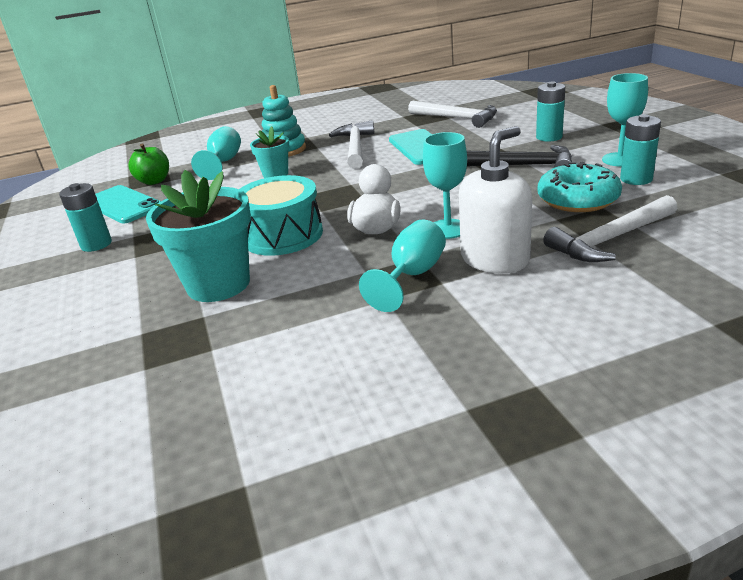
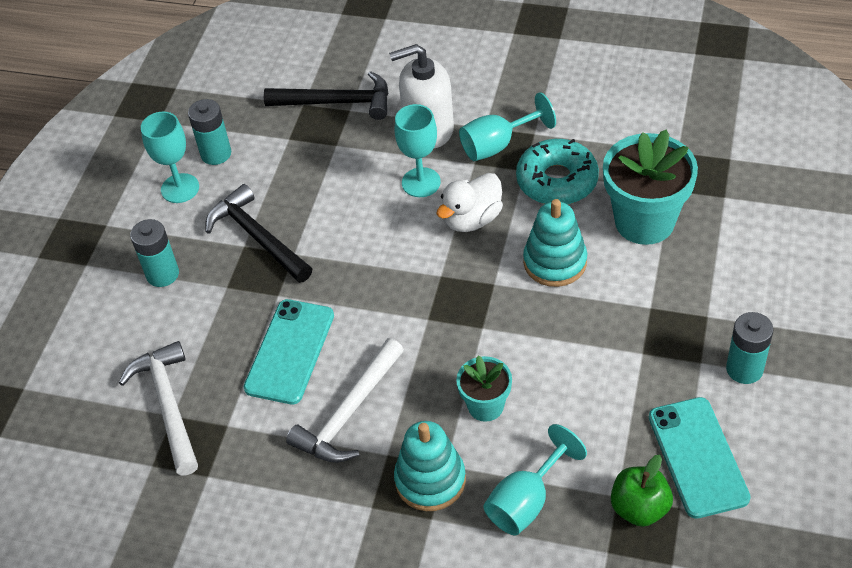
camera: 145 degrees left, 20 degrees up
(282, 235) = (555, 262): turquoise drum -> turquoise stacking toy
(578, 199) = (290, 157): turquoise donut -> turquoise donut (557, 181)
(609, 239) = (337, 102): white hammer -> black hammer

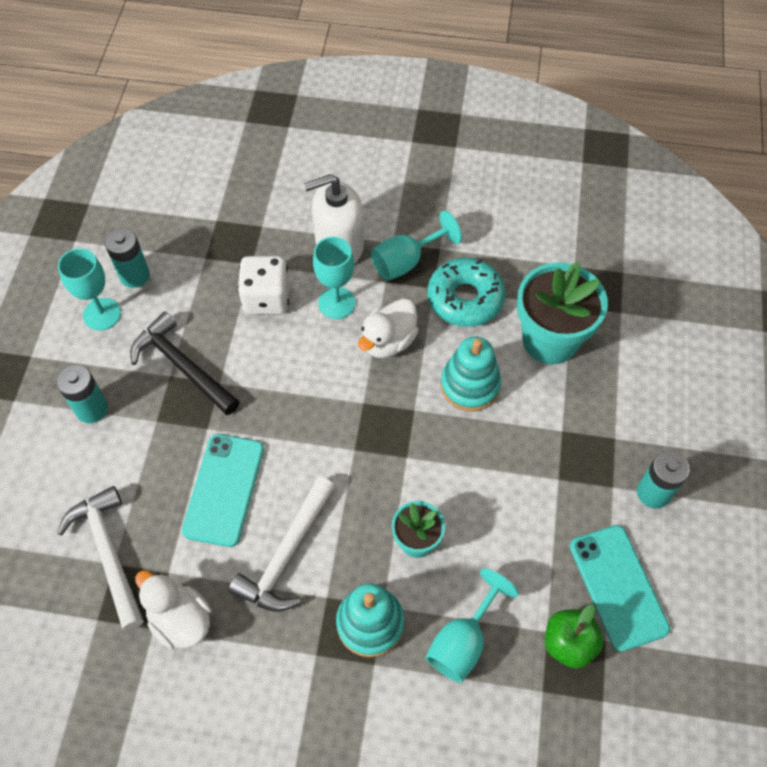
camera: 10 degrees left, 10 degrees up
(235, 469) = (180, 619): none -> white duck
(337, 102) = (249, 218): black hammer -> none
(348, 177) = (266, 298): none -> white dice

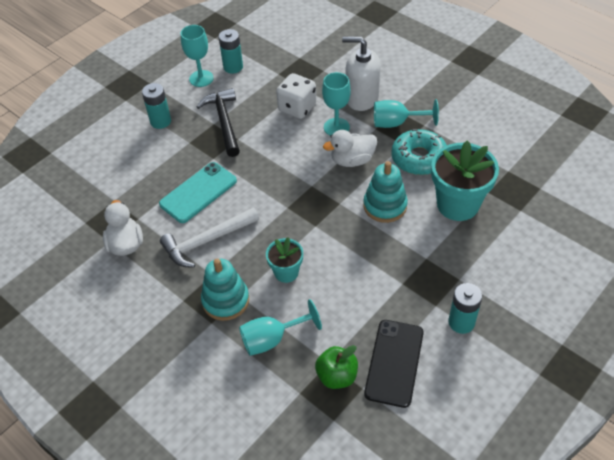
camera: 35 degrees right, 10 degrees down
(109, 553) = (115, 194): white hammer -> none
(618, 587) = (394, 362): turquoise phone -> black phone

